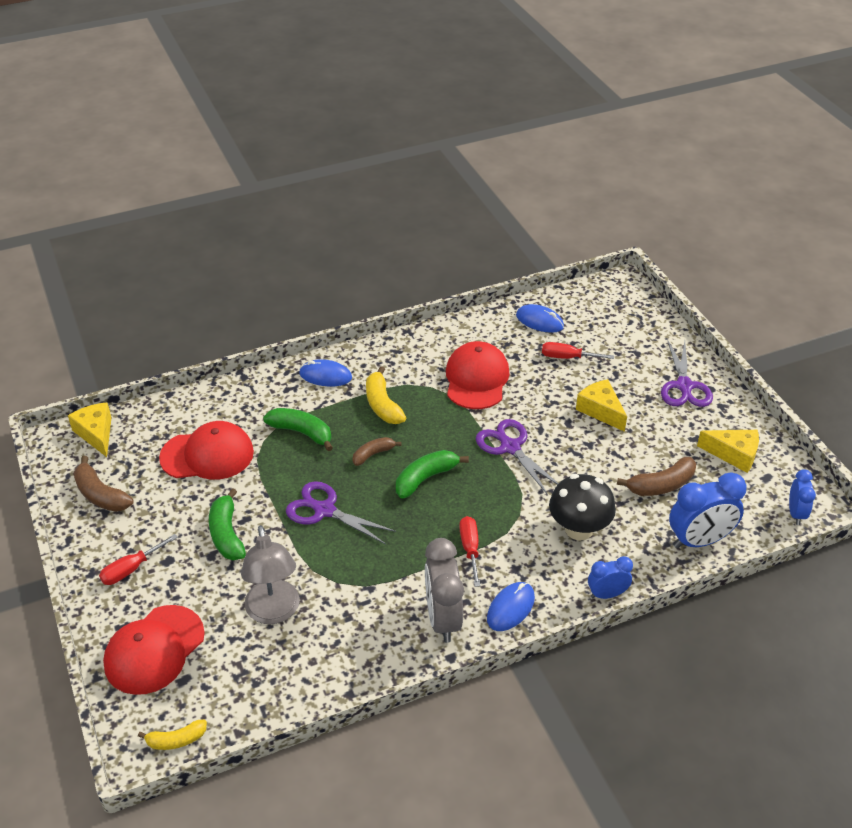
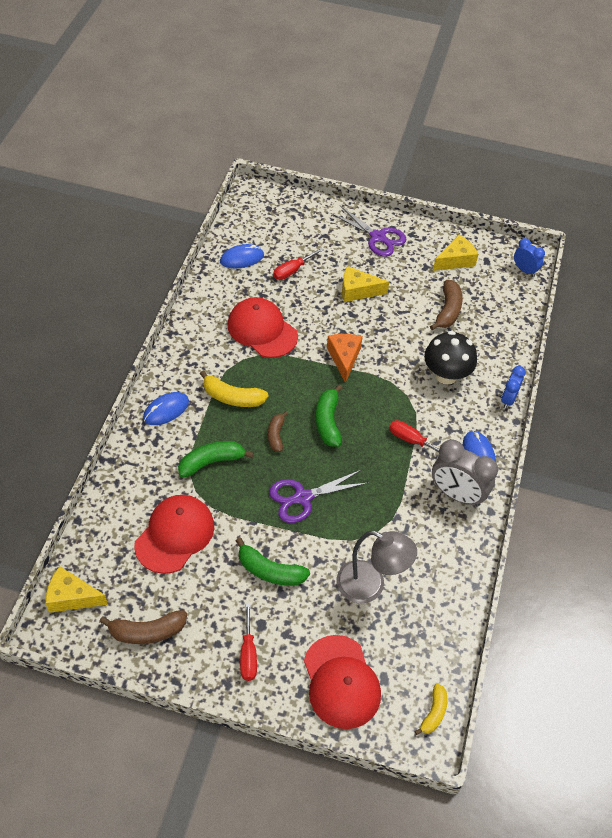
camera: 55 degrees left, 10 degrees up
(510, 447) = (344, 358): purple scissors -> orange cheese
(699, 541) = (506, 327): blue clock -> none

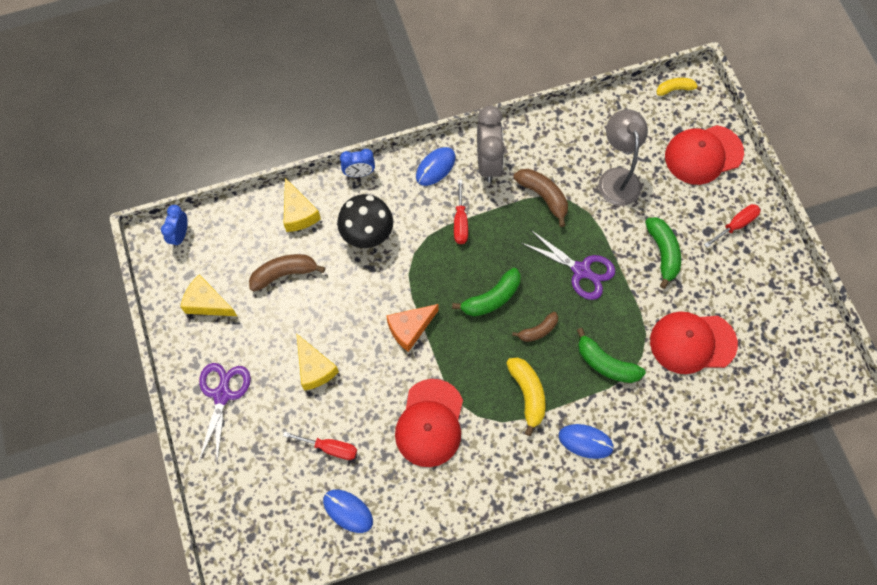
camera: 120 degrees left, 15 degrees up
(71, 597) = (804, 379): yellow cheese -> yellow cheese (298, 213)
(147, 632) = (780, 303): brown banana -> brown banana (543, 196)
(341, 682) = (703, 155): red cap -> red cap turned 150 degrees counterclockwise

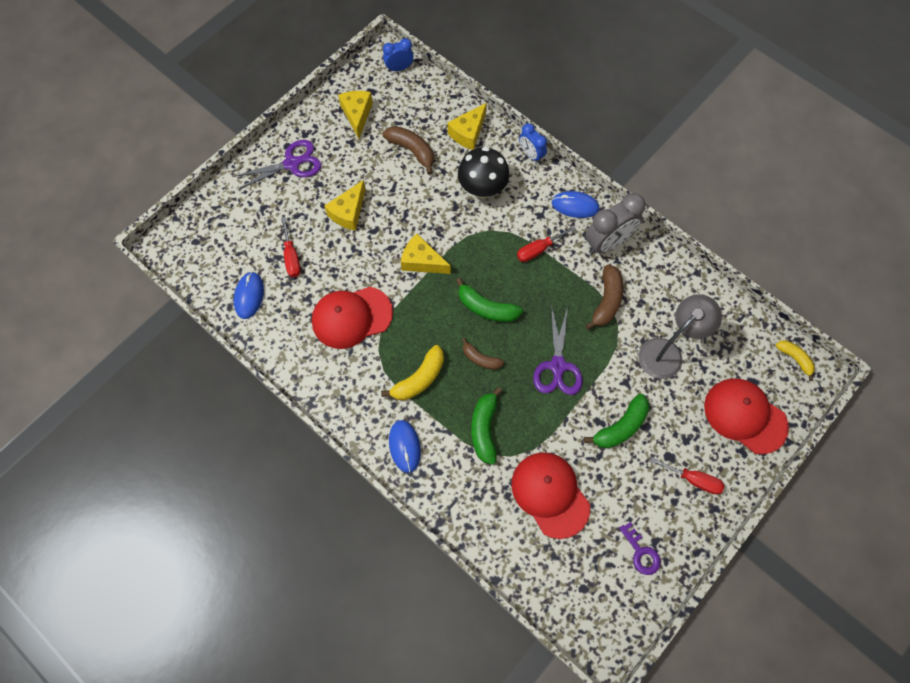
camera: 60 degrees right, 0 degrees up
(410, 328) = (422, 261): orange cheese -> yellow cheese
(776, 300) = (641, 552): none -> purple key

